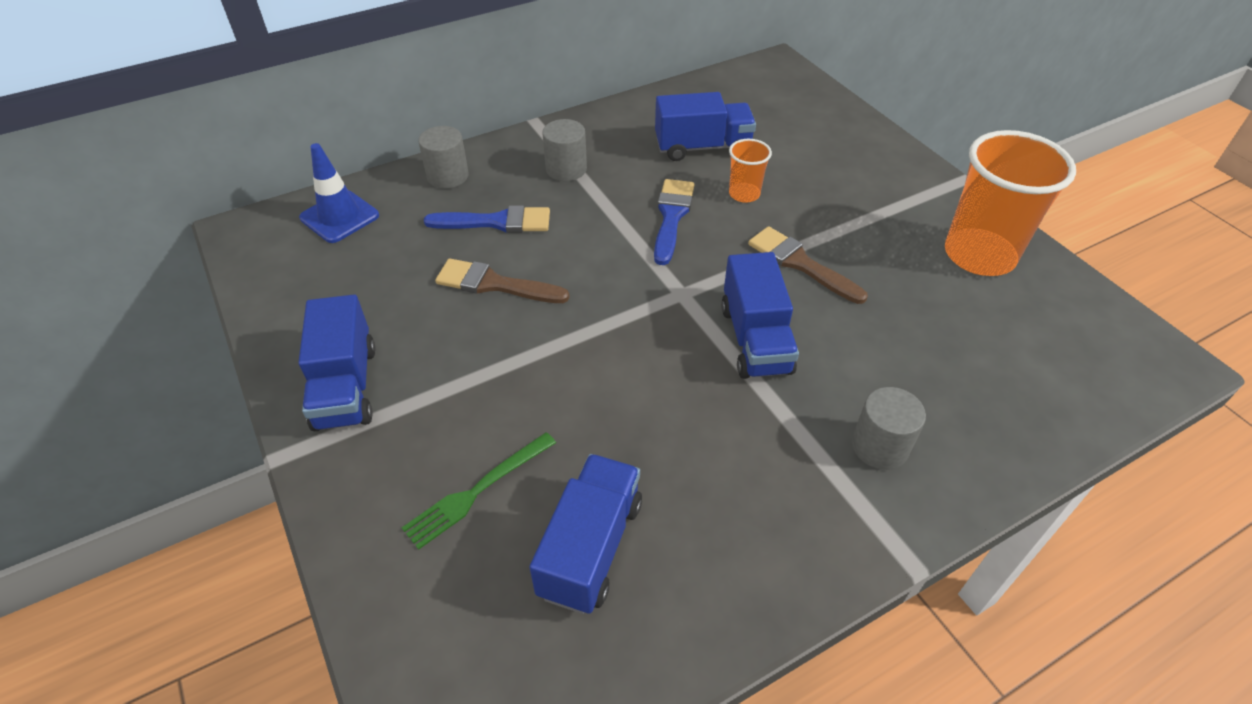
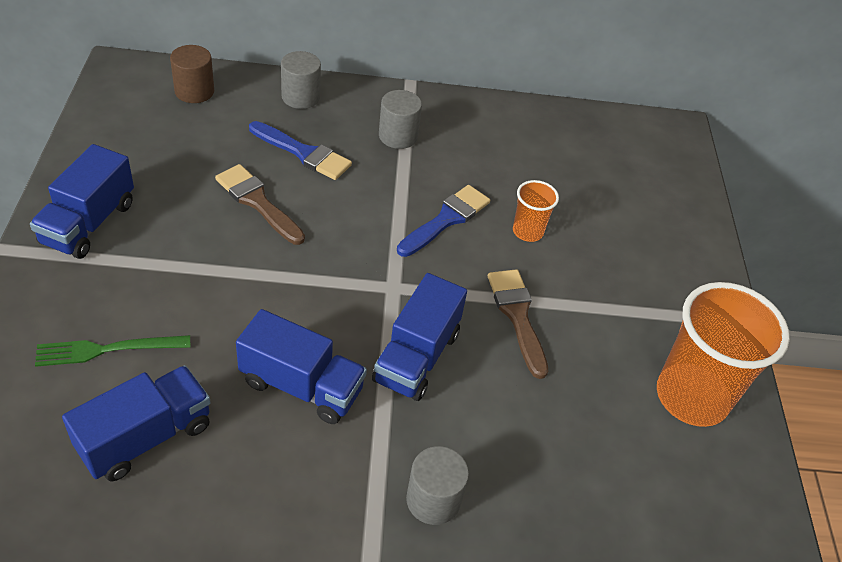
camera: 25 degrees right, 0 degrees up
(339, 217) = (194, 91): blue traffic cone -> brown cylinder
(702, 147) = (531, 173): blue truck -> blue truck (301, 386)

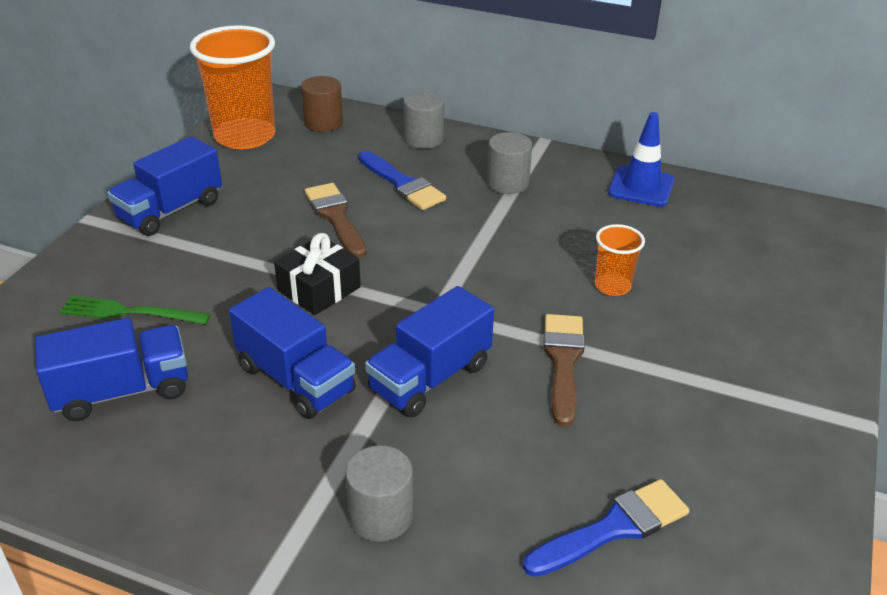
camera: 25 degrees right, 10 degrees down
(278, 285) = (319, 289): none -> black gift
(446, 219) = (524, 261): blue brush -> blue brush (613, 528)
(512, 122) = (641, 187): none -> blue traffic cone
(691, 397) = (747, 485): orange cup -> orange cup (245, 136)

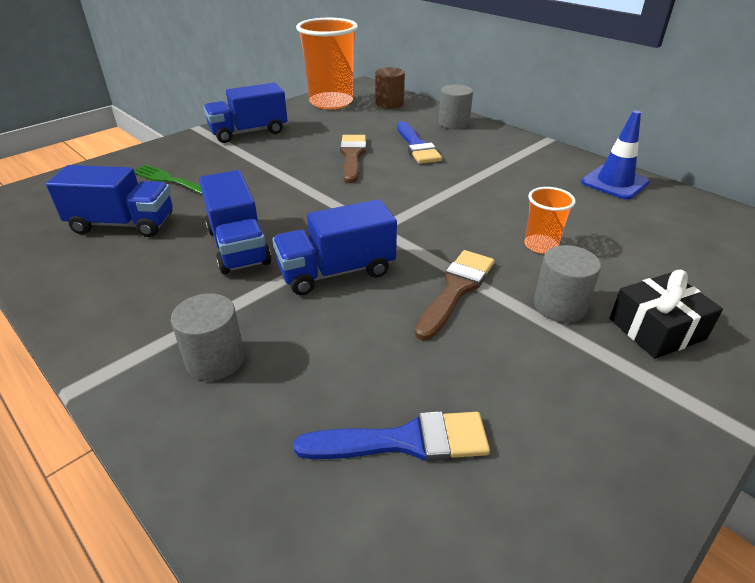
camera: 25 degrees right, 0 degrees up
(319, 289) = (304, 195): black gift -> black gift (656, 329)
(507, 183) = (499, 159): grey cylinder -> grey cylinder (559, 305)

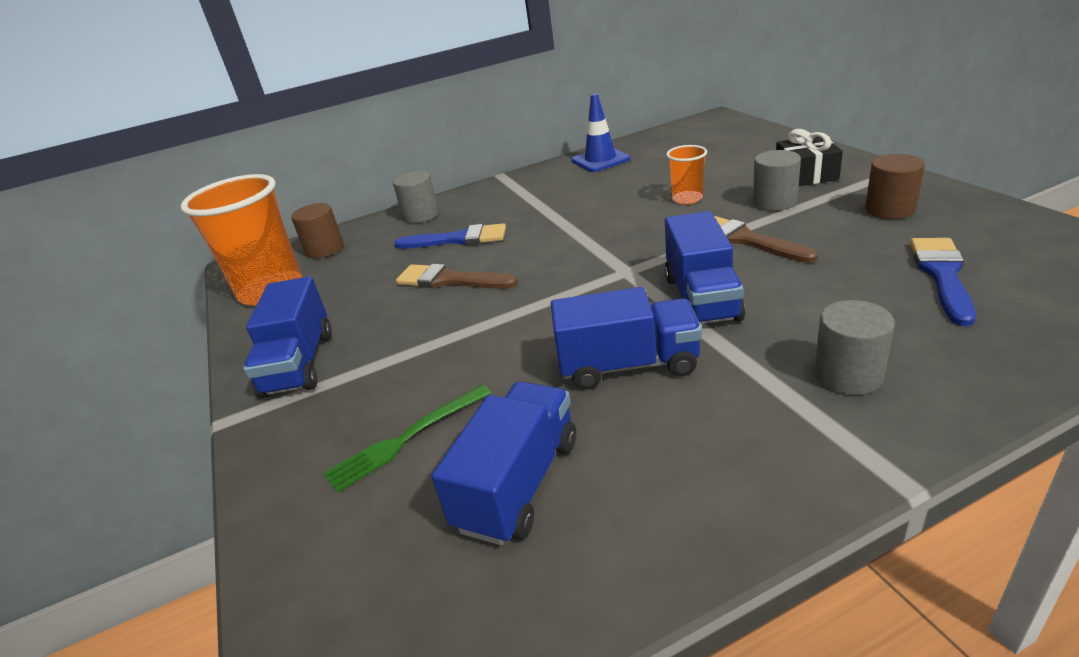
camera: 65 degrees left, 5 degrees down
(576, 404) = (889, 209): none -> brown cylinder

